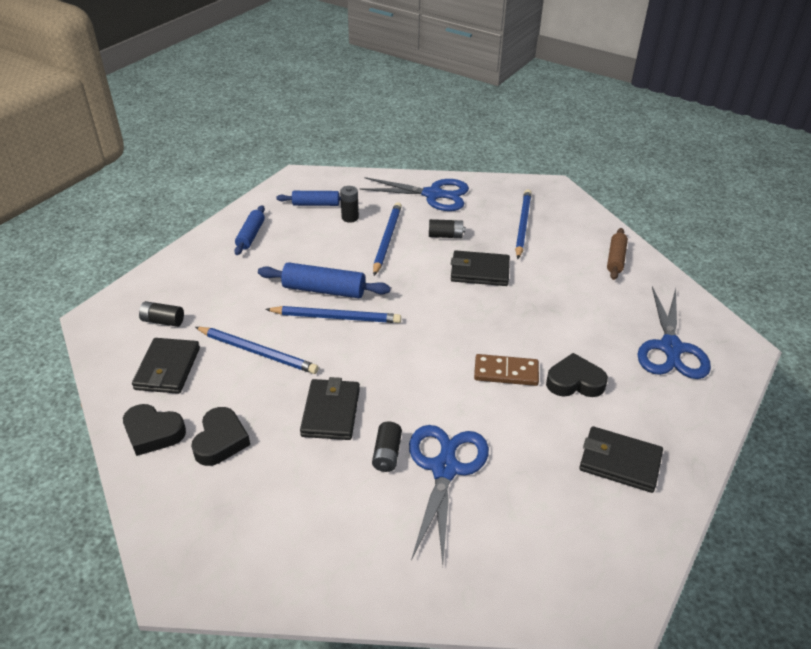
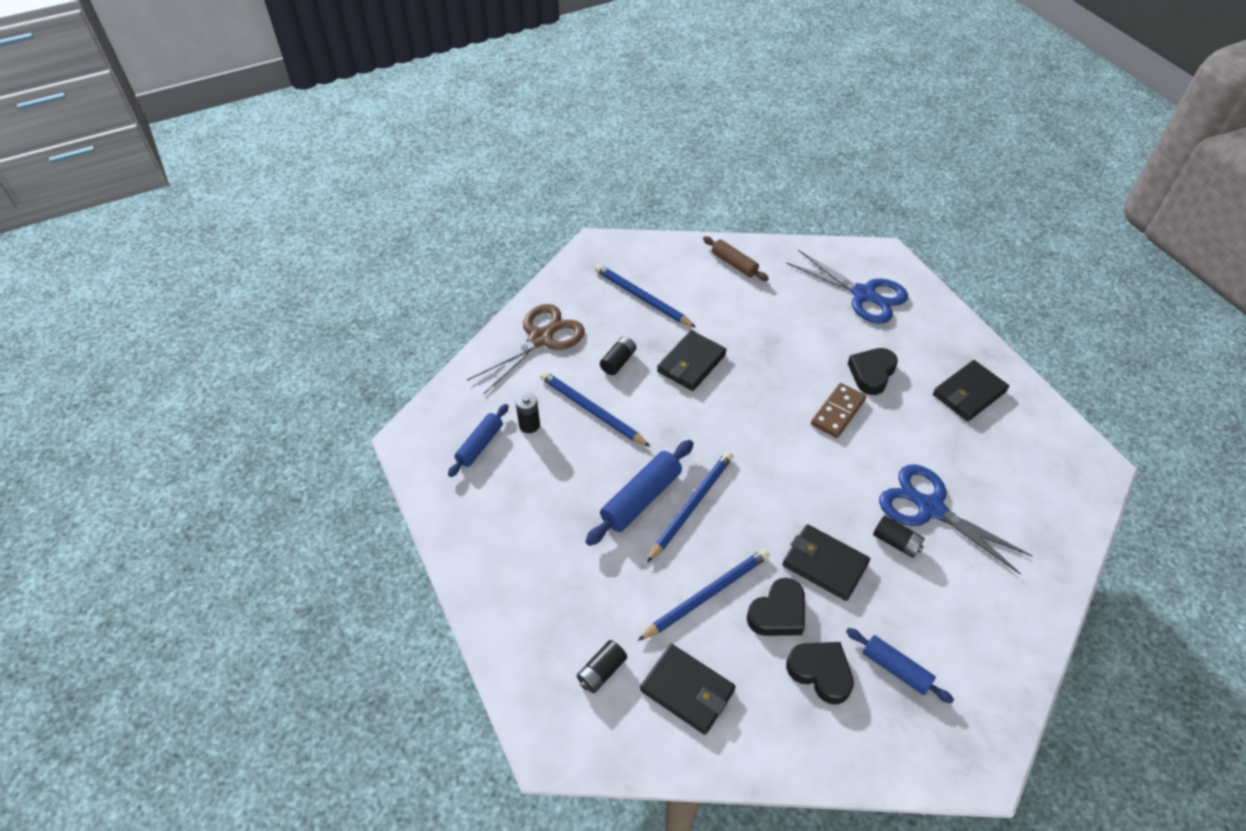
camera: 60 degrees left, 10 degrees up
(153, 433) = (781, 733): black heart -> black heart (778, 613)
(251, 235) = (496, 529): blue rolling pin -> blue rolling pin (896, 669)
(433, 195) = (540, 338): blue scissors -> brown scissors

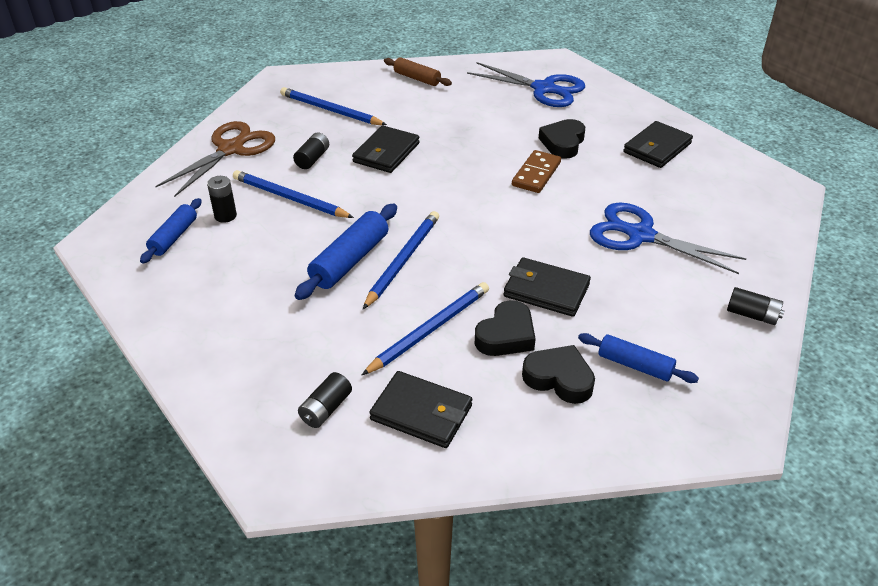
camera: 10 degrees left, 10 degrees down
(896, 542) = (613, 265): black battery -> black battery (752, 315)

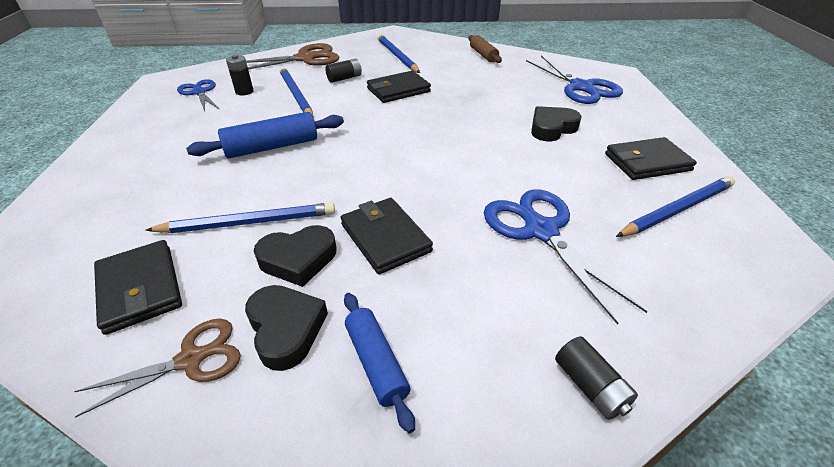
camera: 35 degrees right, 0 degrees up
(174, 237) = (199, 92): blue rolling pin -> blue scissors
(326, 409) = (92, 244): black battery -> none
(403, 260) = (307, 162): blue pencil -> blue pencil (677, 209)
(525, 426) = (191, 359): none -> brown scissors
(536, 174) = (498, 142): brown domino -> none

